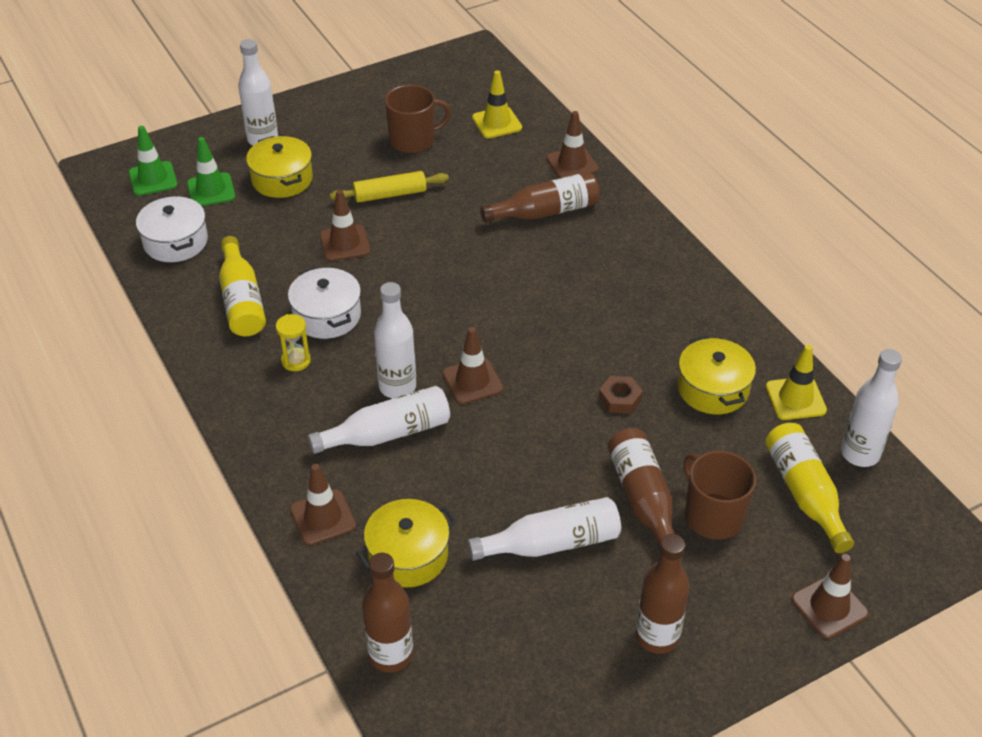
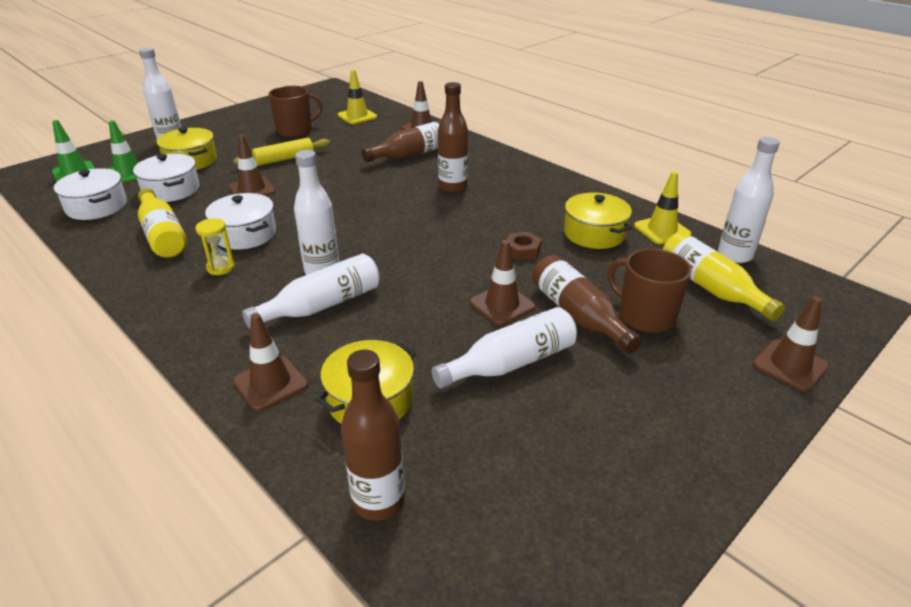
camera: 15 degrees left, 10 degrees down
(256, 228) = (171, 190): none -> white pot
(472, 381) = (390, 258): brown traffic cone -> brown traffic cone (502, 305)
(657, 636) = (652, 422): brown bottle -> brown bottle (453, 187)

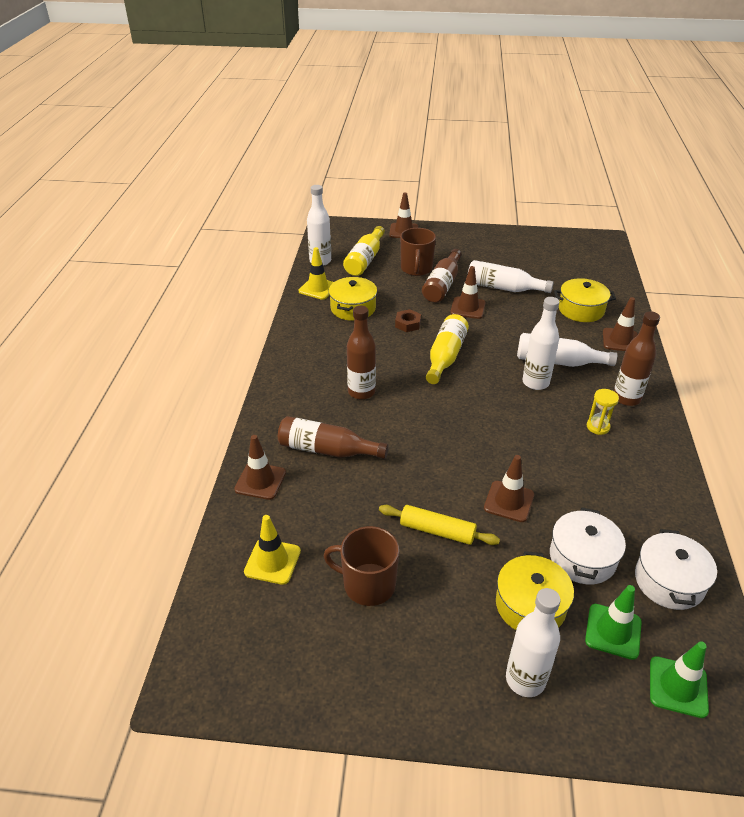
camera: 130 degrees left, 5 degrees up
(163, 235) = (622, 491): yellow bottle -> yellow bottle (445, 357)
(245, 234) = (558, 448): white pot -> none
(378, 501) = (611, 283): brown bottle -> brown bottle (626, 398)

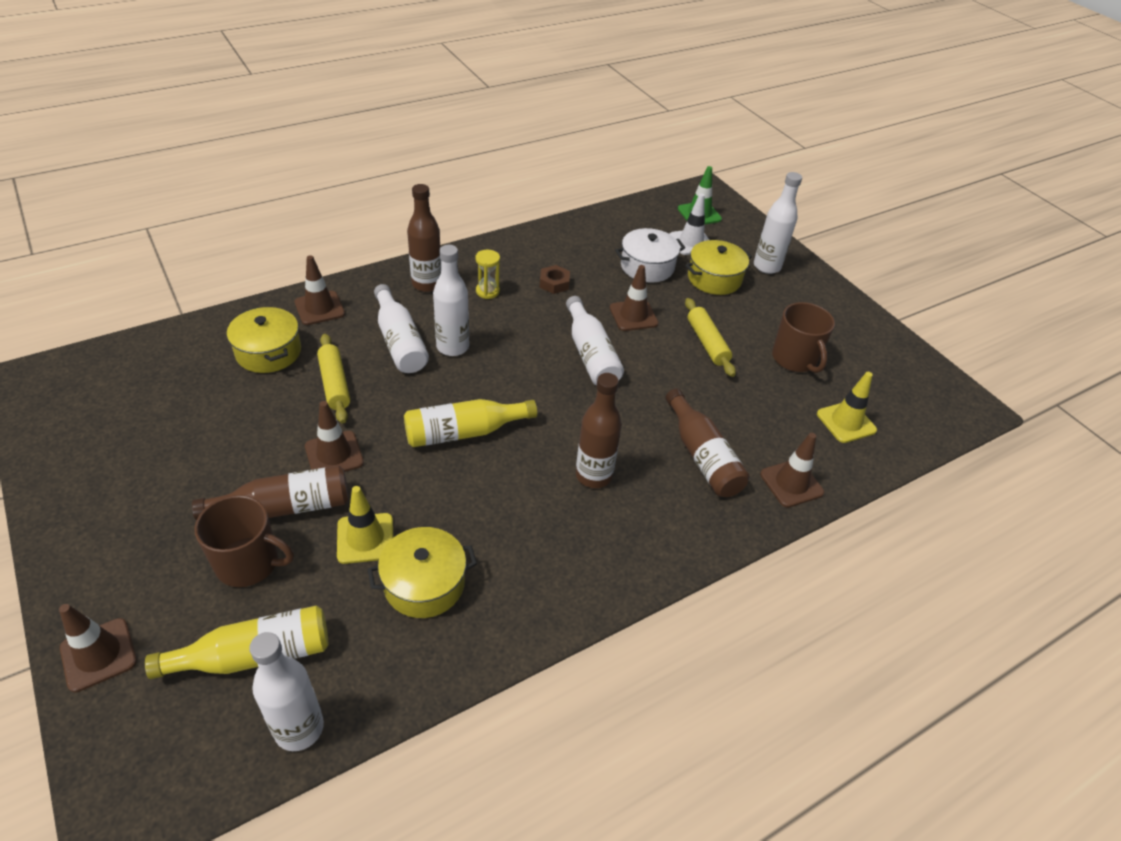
camera: 130 degrees left, 5 degrees up
(318, 288) = (399, 668): yellow traffic cone -> yellow traffic cone (365, 538)
(408, 324) = (419, 499): brown nut -> brown nut (554, 283)
(416, 269) = (249, 563): brown mug -> brown mug turned 45 degrees clockwise
(503, 288) = (253, 438): white bottle -> white bottle (591, 354)
(530, 324) = (334, 384): none -> yellow rolling pin
(613, 631) = (691, 242): green traffic cone -> white traffic cone
(669, 581) = (624, 228): white pot -> none

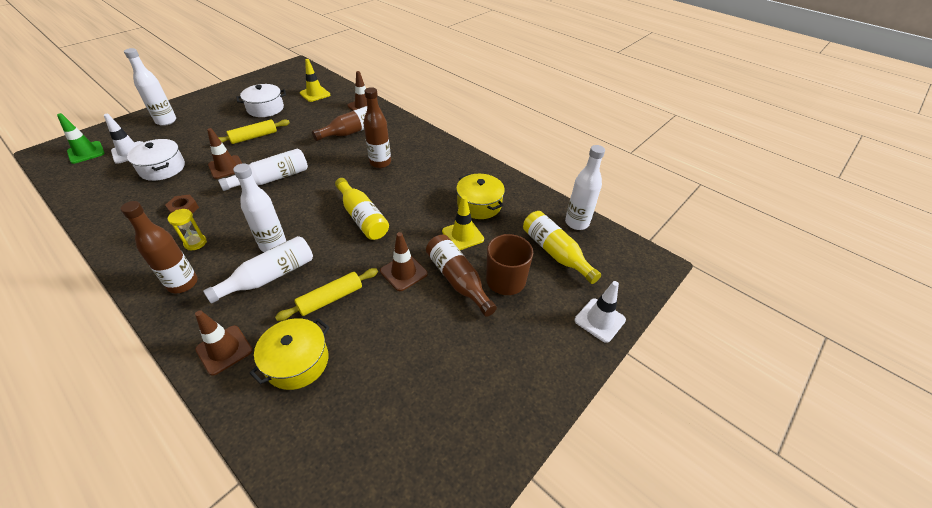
camera: 105 degrees left, 0 degrees up
(98, 654) = (599, 320): brown traffic cone -> white traffic cone
(714, 278) = (180, 139): yellow pot -> none
(795, 359) = (265, 108): brown mug -> white pot

